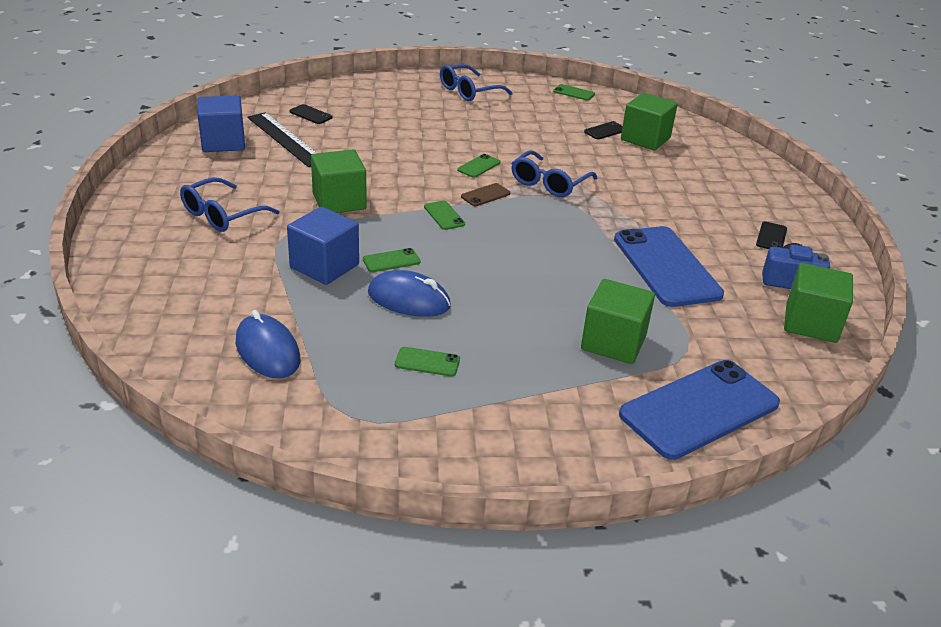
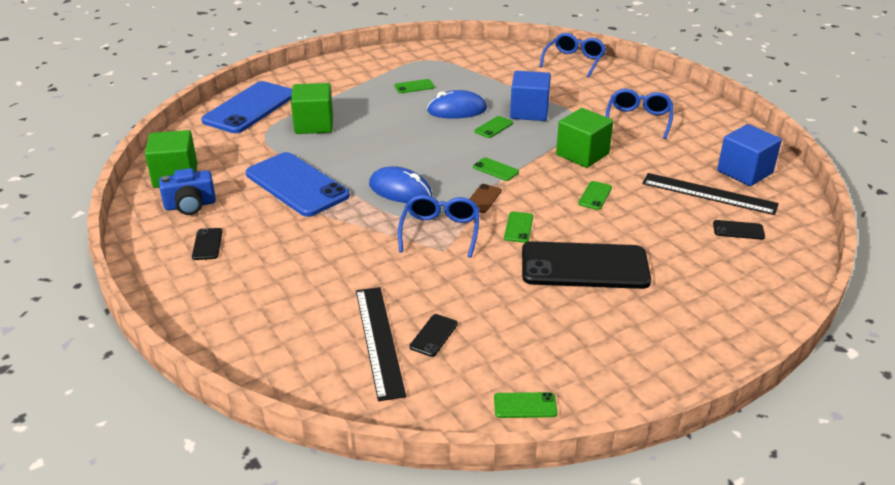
camera: 155 degrees right, 0 degrees up
(267, 351) = (499, 69): blue mouse -> blue mouse (400, 190)
(382, 167) = (595, 196): none -> green phone
(458, 131) = (584, 266): none -> black phone
(468, 91) = (649, 342): blue glasses -> blue glasses (574, 61)
(645, 139) = (379, 340): green cube -> black ruler

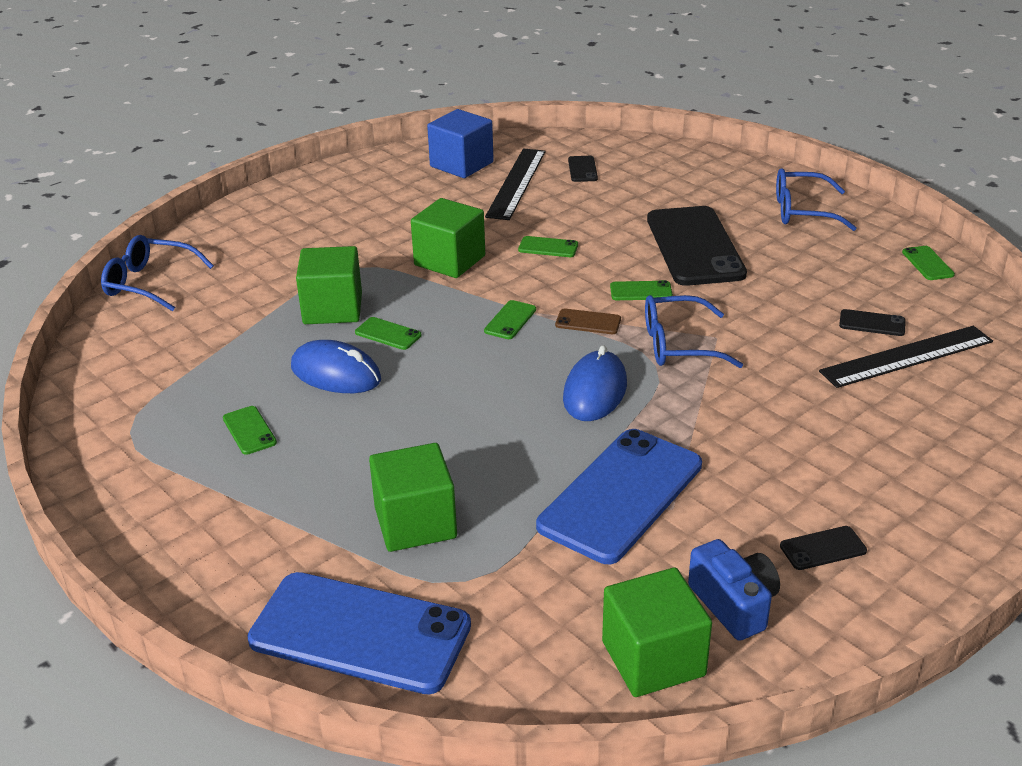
camera: 100 degrees left, 0 degrees up
(457, 110) = (336, 374): blue mouse -> blue mouse turned 45 degrees counterclockwise
(529, 112) = (332, 309): blue cube -> green cube
(638, 119) = (344, 227): blue glasses -> blue glasses (802, 211)

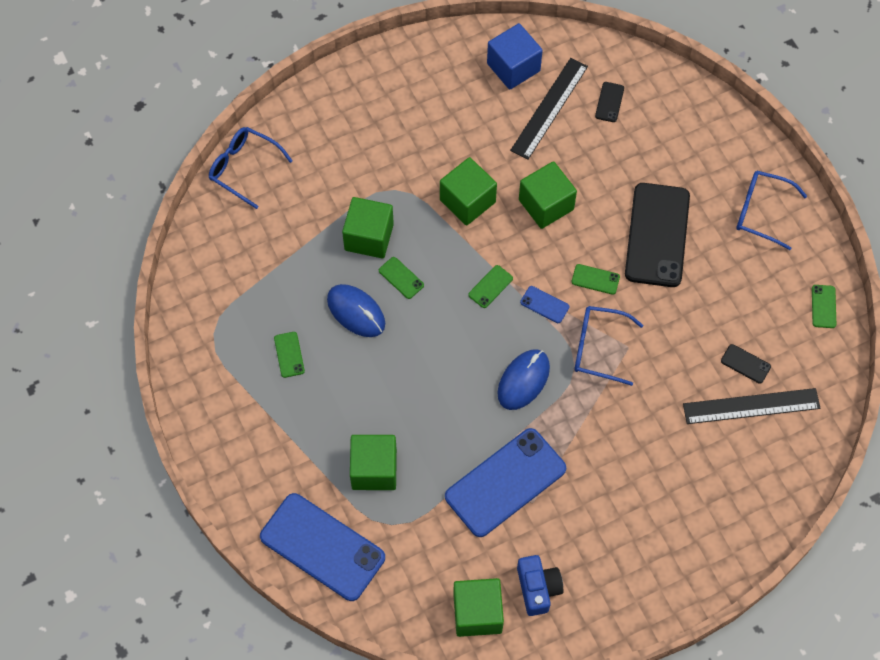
camera: 15 degrees right, 30 degrees up
(548, 247) = (546, 205): green phone -> green cube
(588, 322) = (544, 304): brown phone -> blue phone
(823, 548) = (609, 562): black phone -> none

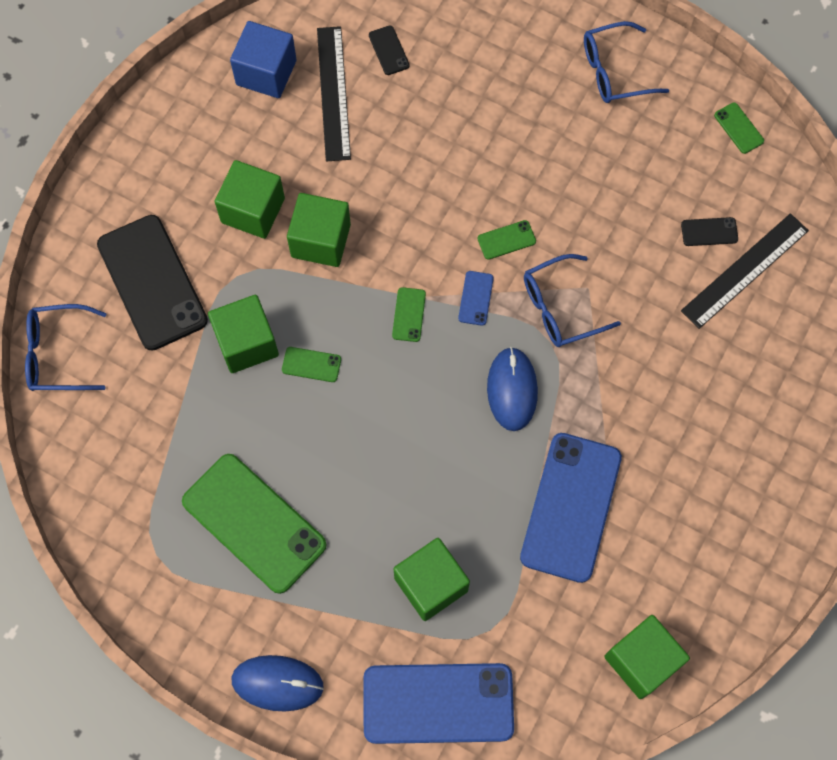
camera: 35 degrees left, 5 degrees up
(289, 354) = (254, 523): green phone -> green phone, size x2.44
(356, 312) = (291, 431): blue mouse -> blue mouse (277, 683)
(538, 588) = (681, 593): blue camera -> none
(544, 304) = (476, 298): blue phone -> blue phone turned 75 degrees counterclockwise
(546, 205) = (402, 194): green cube -> green cube (253, 210)
(657, 235) = (533, 156): black phone -> black phone (152, 282)

